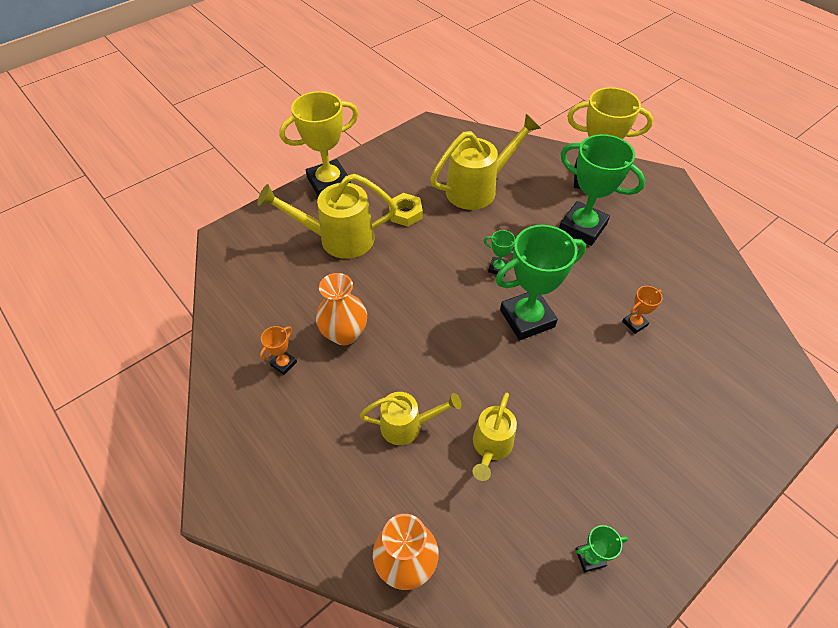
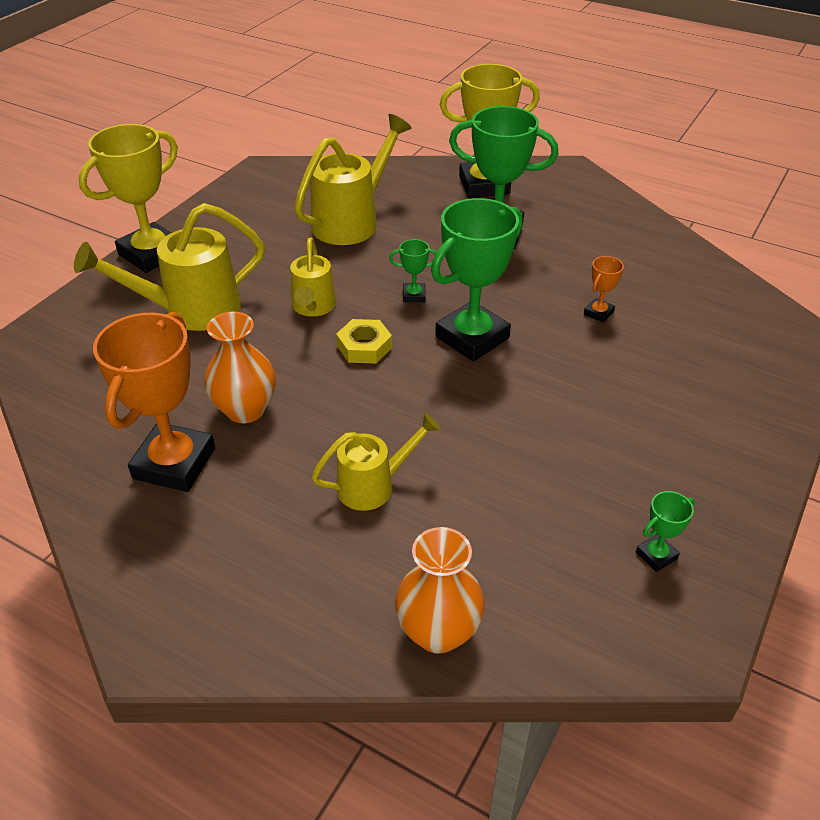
camera: 20 degrees left, 10 degrees down
(283, 363) = (174, 463): orange trophy -> orange trophy, size x2.29
(405, 213) = (270, 265): yellow nut -> yellow nut (364, 347)
(491, 447) = (488, 479): yellow watering can -> yellow watering can (313, 307)

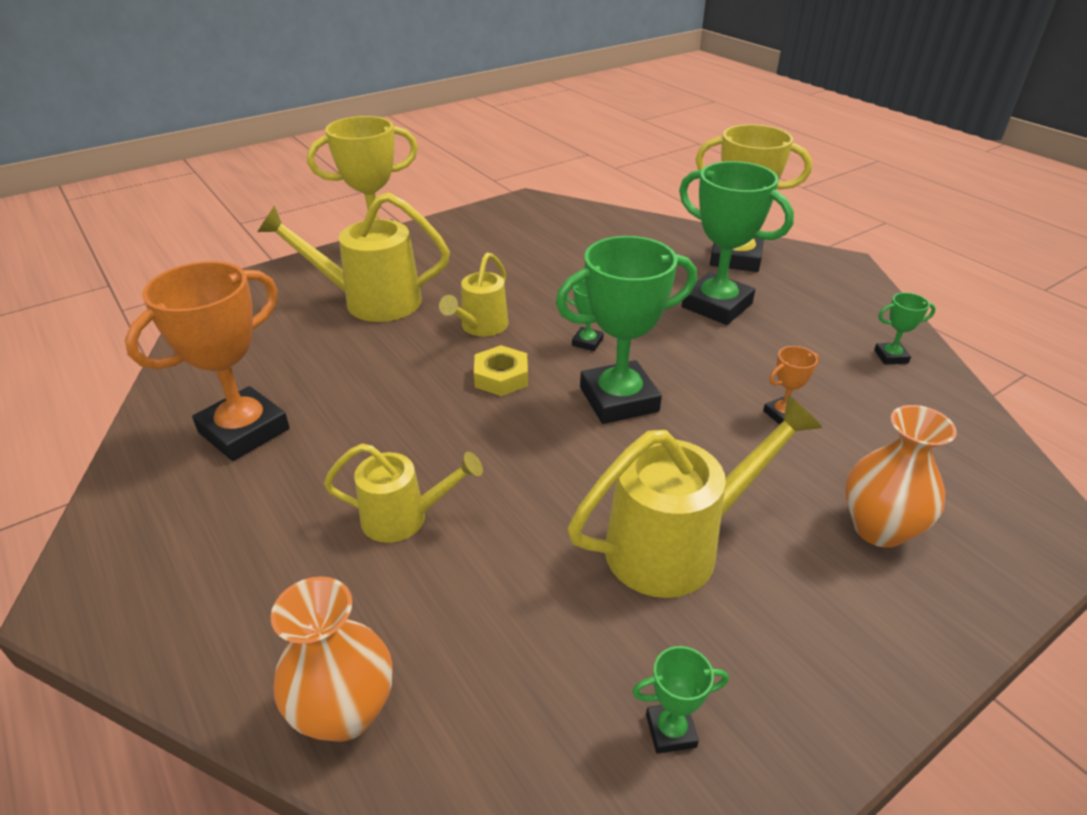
camera: 25 degrees right, 5 degrees down
(245, 410) = (345, 402): orange vase -> orange vase (879, 528)
(352, 221) = (577, 261): yellow watering can -> yellow watering can (677, 545)
(647, 243) = (891, 356): none -> green trophy

